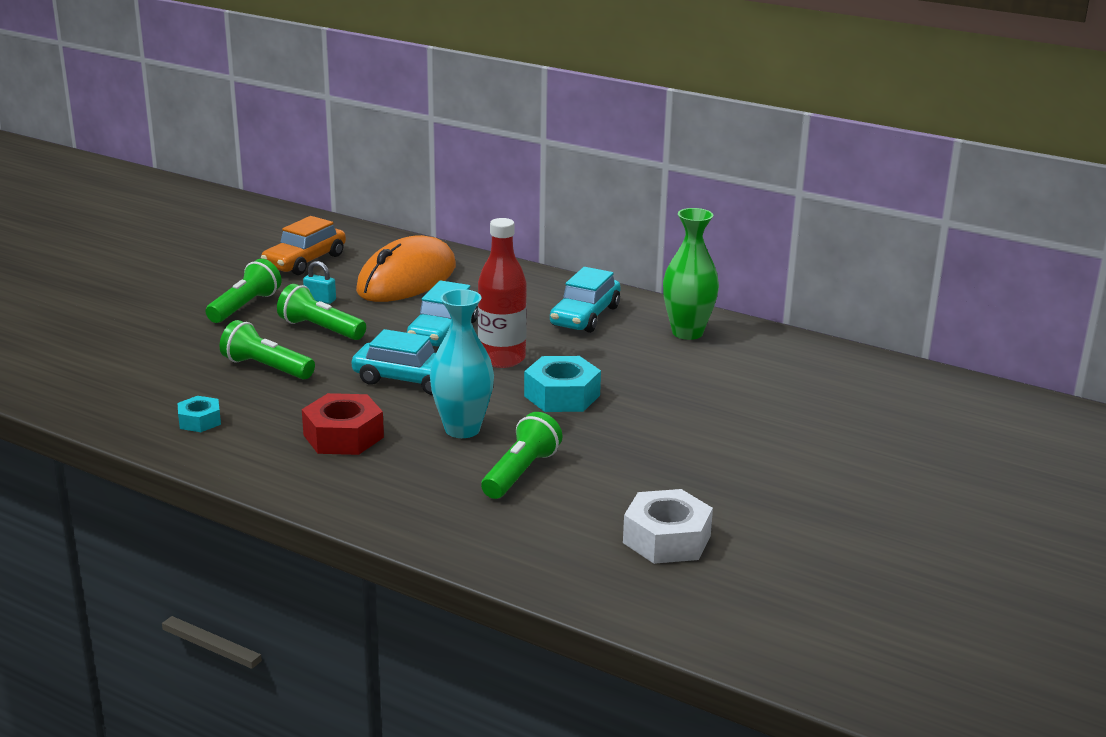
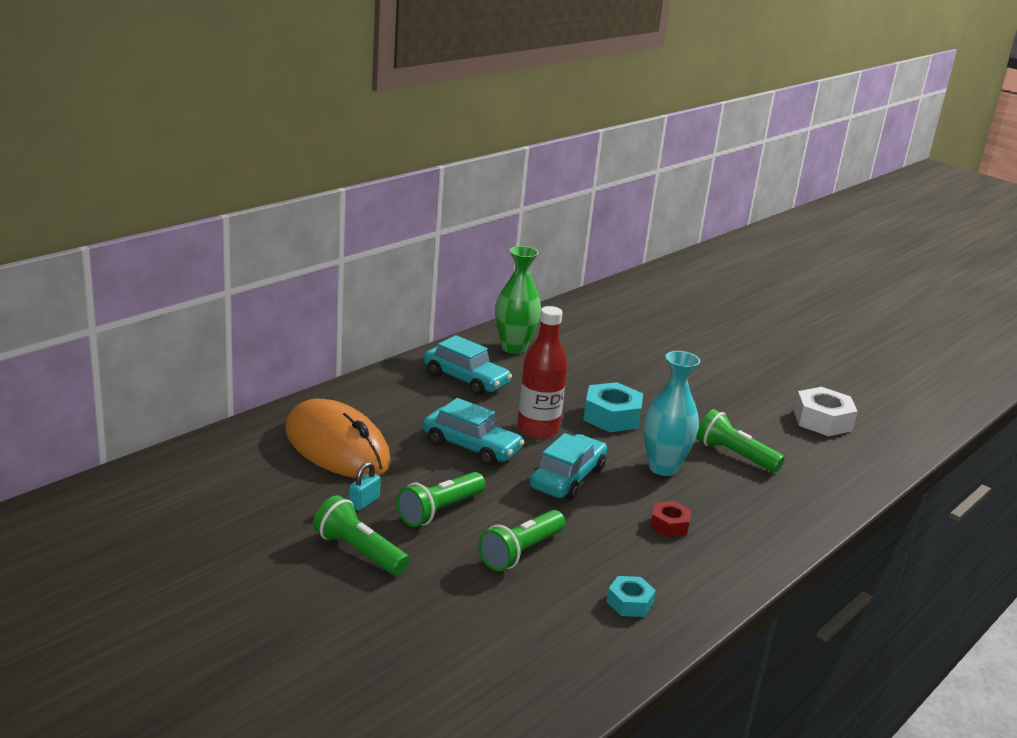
camera: 80 degrees left, 0 degrees up
(304, 261) = (249, 500): orange car -> none
(343, 436) = (669, 525): red nut -> red nut, size x0.58

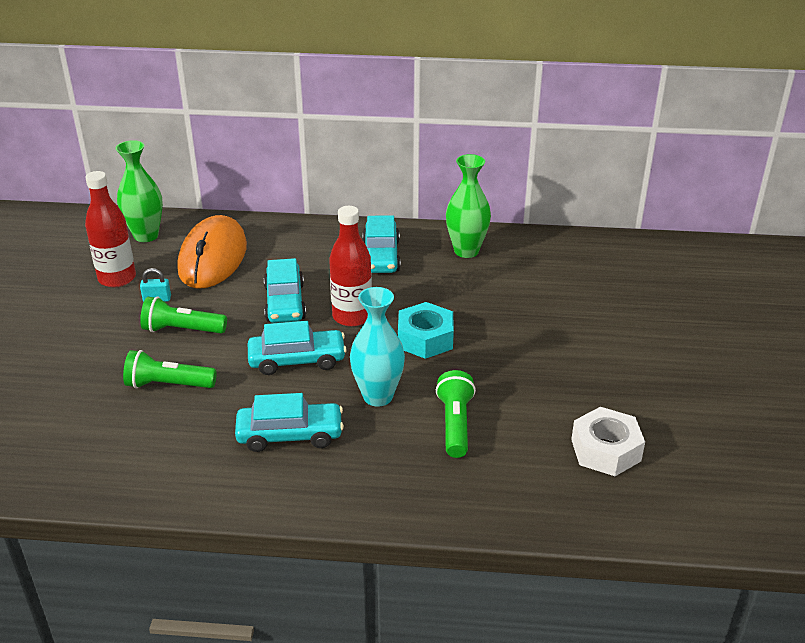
camera: 55 degrees right, 10 degrees up
(230, 462) = (146, 235): none -> green vase
(287, 508) = (117, 278): none -> red bottle
(359, 551) = (96, 325): green flashlight -> none
(629, 603) = (155, 460): turquoise nut -> none
(669, 525) = (290, 435): red nut -> turquoise car

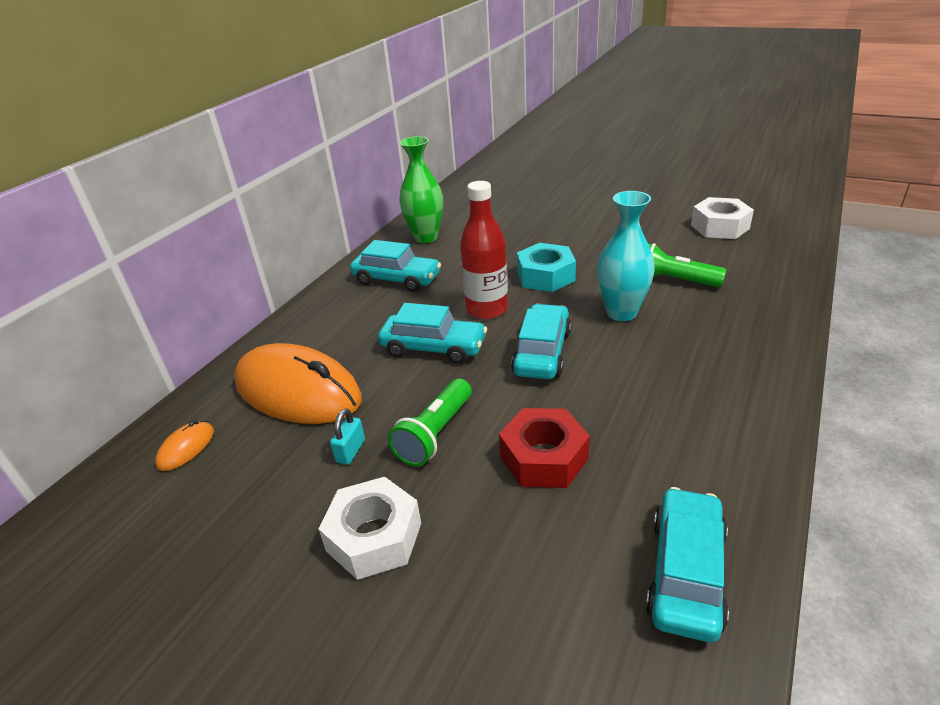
camera: 65 degrees left, 0 degrees up
(84, 330) = (374, 537): none -> white nut
(117, 278) = (267, 488): red bottle -> none
(146, 235) = (186, 448): green vase -> orange mouse
(168, 385) = (543, 457): green flashlight -> red nut
(290, 435) = (666, 373): turquoise car -> turquoise car (686, 572)

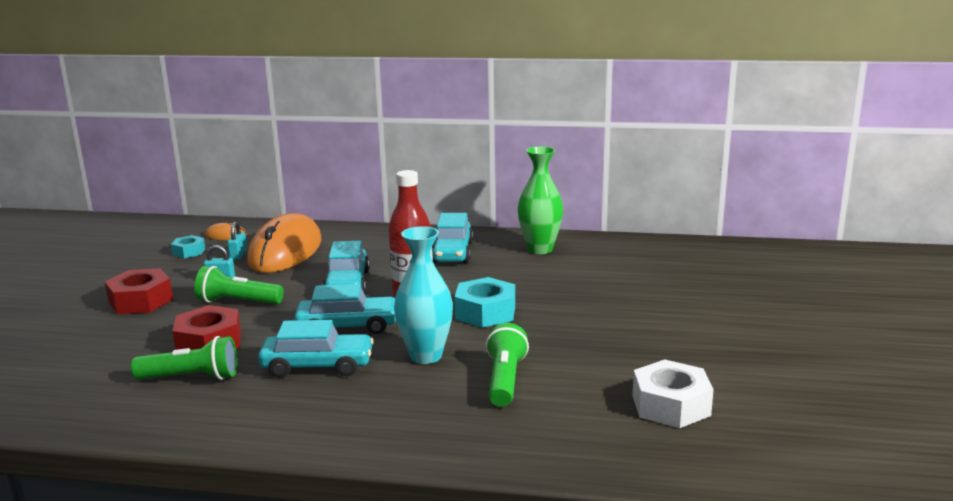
camera: 70 degrees right, 15 degrees down
(216, 488) = (189, 252): none -> turquoise nut
(275, 434) = (238, 255): none -> turquoise padlock
(374, 537) = (141, 301): white nut -> red nut
(632, 471) = (191, 377): none -> green flashlight
(686, 572) = (87, 403): turquoise car -> turquoise car (317, 366)

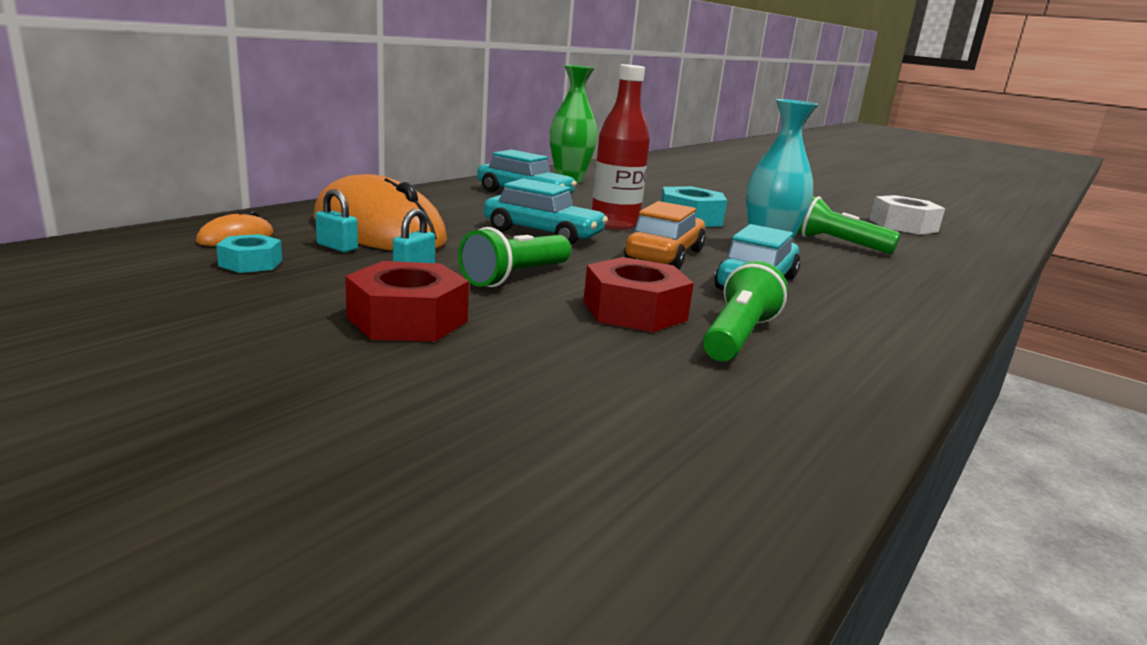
camera: 65 degrees left, 0 degrees up
(348, 326) = (665, 255): turquoise car -> orange car

